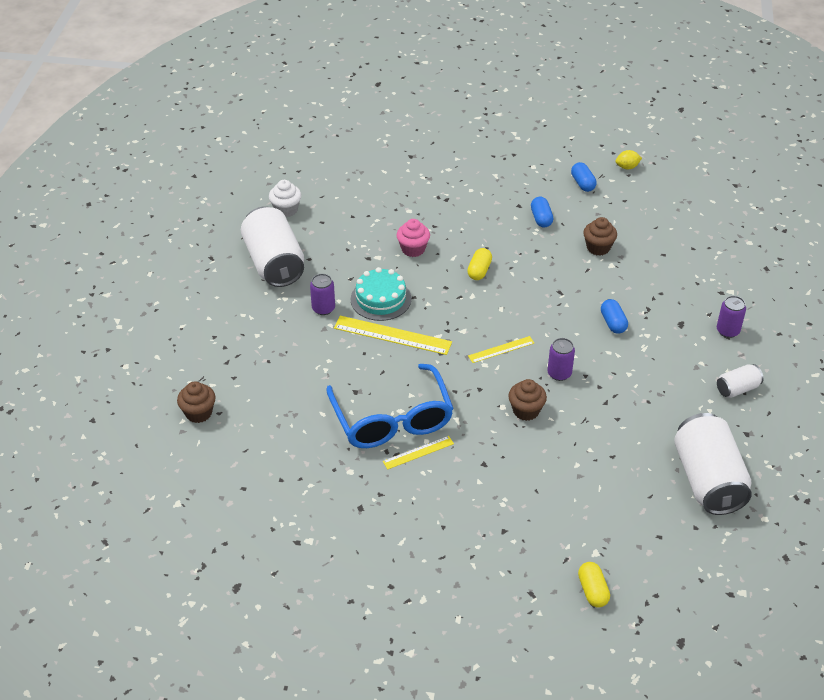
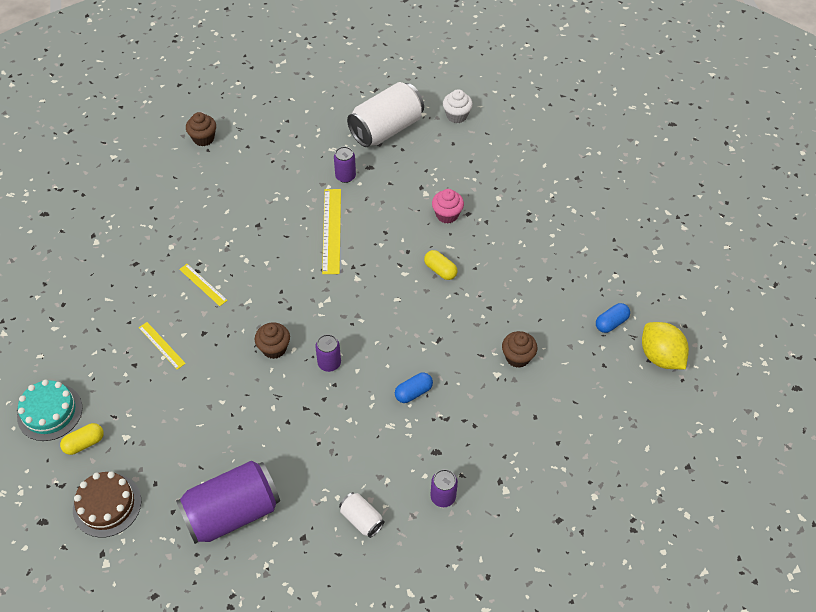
camera: 70 degrees right, 10 degrees up
(381, 299) = (373, 210): turquoise cake -> turquoise cake (50, 412)
(392, 420) = (233, 258): blue glasses -> none
(479, 271) = (440, 270): yellow capsule -> yellow capsule turned 45 degrees clockwise
(501, 349) = (343, 312): yellow ruler -> yellow ruler (161, 345)
(541, 218) = (538, 300): blue capsule -> none
(627, 167) = (660, 356): yellow lemon -> yellow lemon, size x1.95
(674, 581) = (107, 505): none -> brown cake
(708, 480) = (232, 512): white can -> purple can

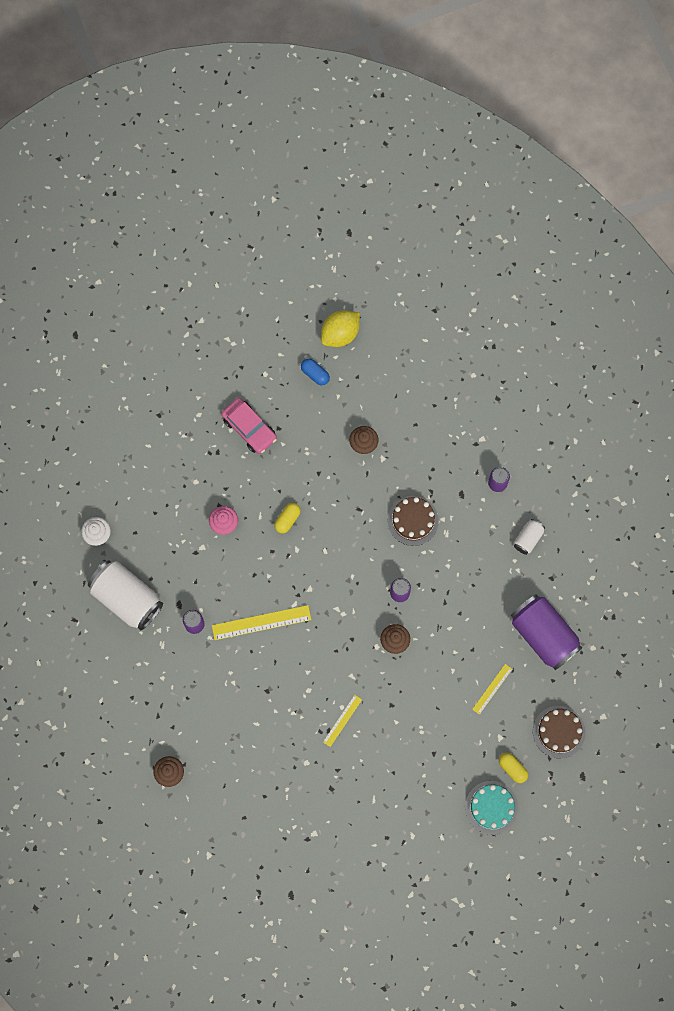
camera: 100 degrees left, 20 degrees up
(161, 345) = (410, 736): yellow ruler -> yellow ruler (492, 689)
(413, 392) = (413, 520): blue capsule -> brown cake
(552, 252) = (249, 428): none -> pink car

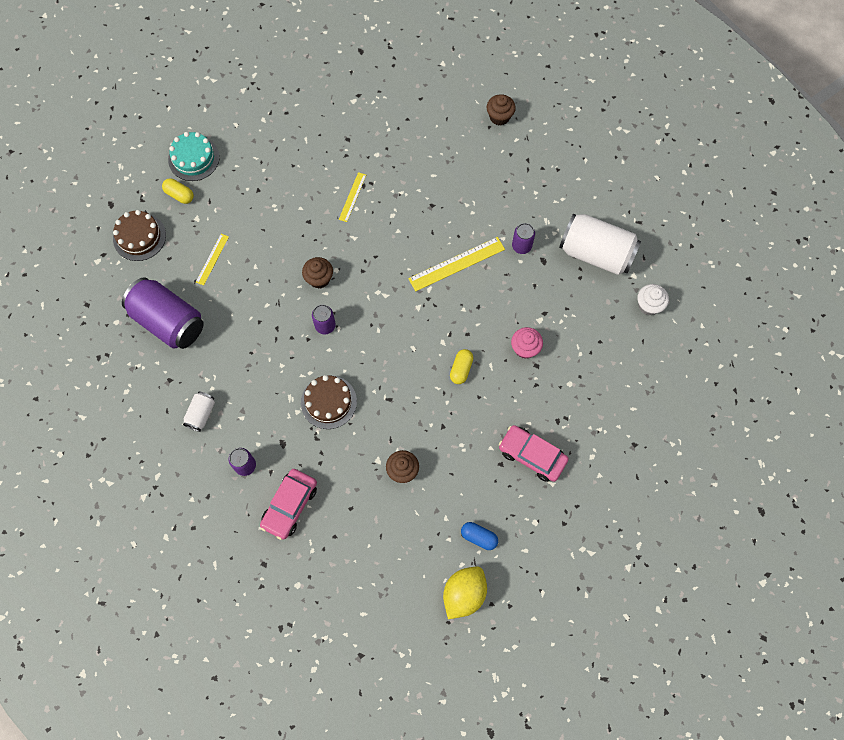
camera: 165 degrees right, 5 degrees down
(466, 439) = (290, 506): none -> pink car

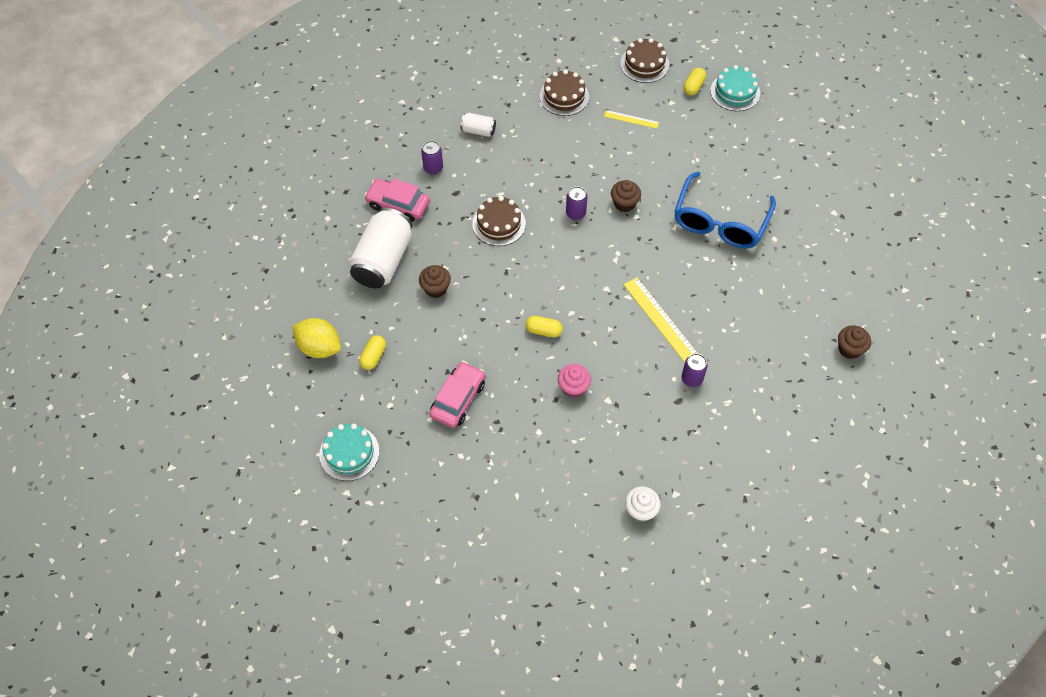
camera: 85 degrees right, 10 degrees down
(169, 321) = (564, 96): purple can -> brown cake
(352, 197) = (720, 222): yellow ruler -> blue glasses
(479, 537) = (373, 356): blue capsule -> yellow capsule
(586, 564) = (349, 453): none -> turquoise cake
(596, 253) = (696, 453): white can -> white can (383, 260)

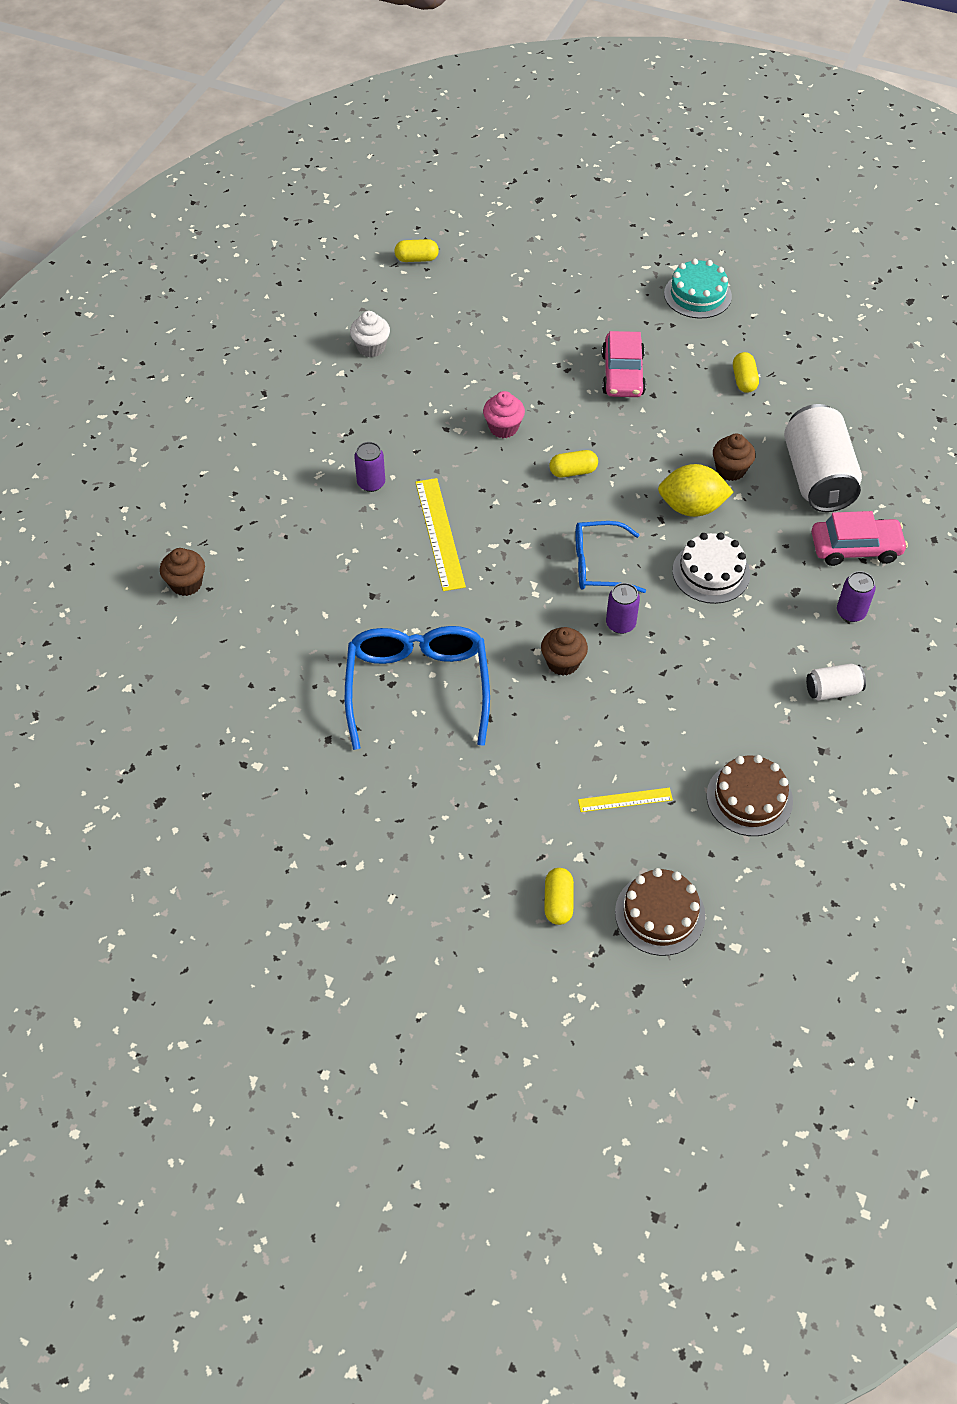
camera: 155 degrees right, 5 degrees down
(319, 347) = (809, 368): yellow lemon -> yellow lemon (691, 507)
(499, 224) = (711, 572): brown cake -> white cake
(558, 599) = (416, 259): none -> yellow capsule
(567, 256) = (598, 565): none -> blue glasses
(660, 319) = (440, 533): yellow ruler -> yellow ruler turned 45 degrees clockwise
(735, 92) = (486, 920): turquoise cake -> none

